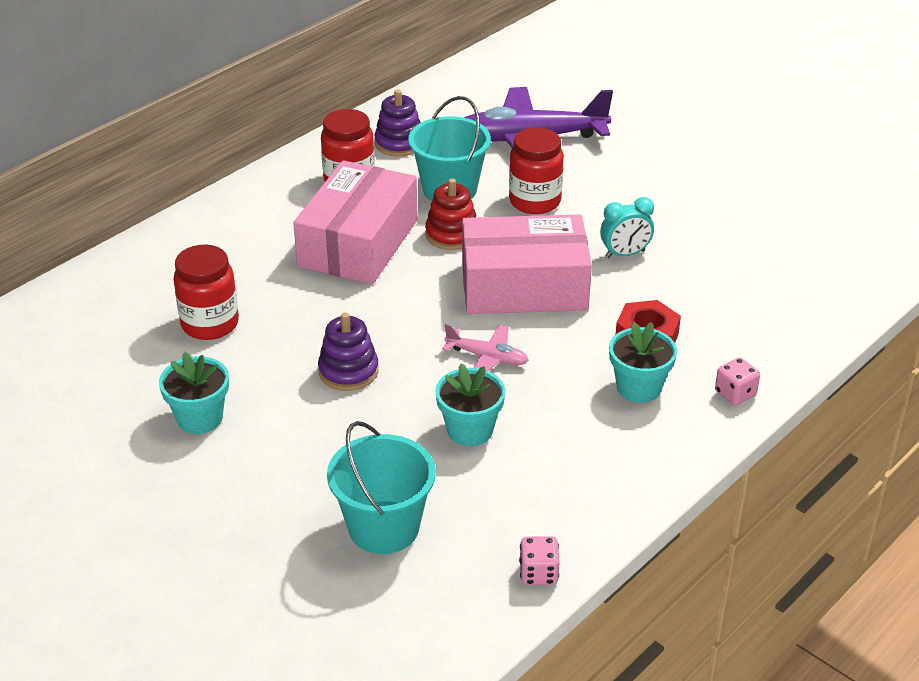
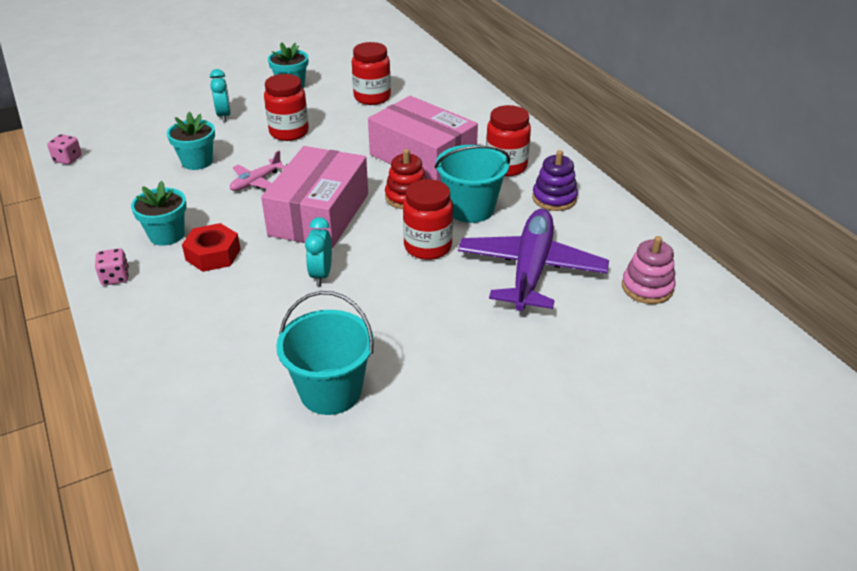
camera: 110 degrees right, 0 degrees up
(329, 456) = (224, 116): none -> turquoise clock
(348, 371) = (289, 132): purple stacking toy -> red jar
(384, 527) = (154, 122): turquoise bucket -> turquoise bucket (330, 391)
(515, 82) = (647, 287): none -> pink stacking toy

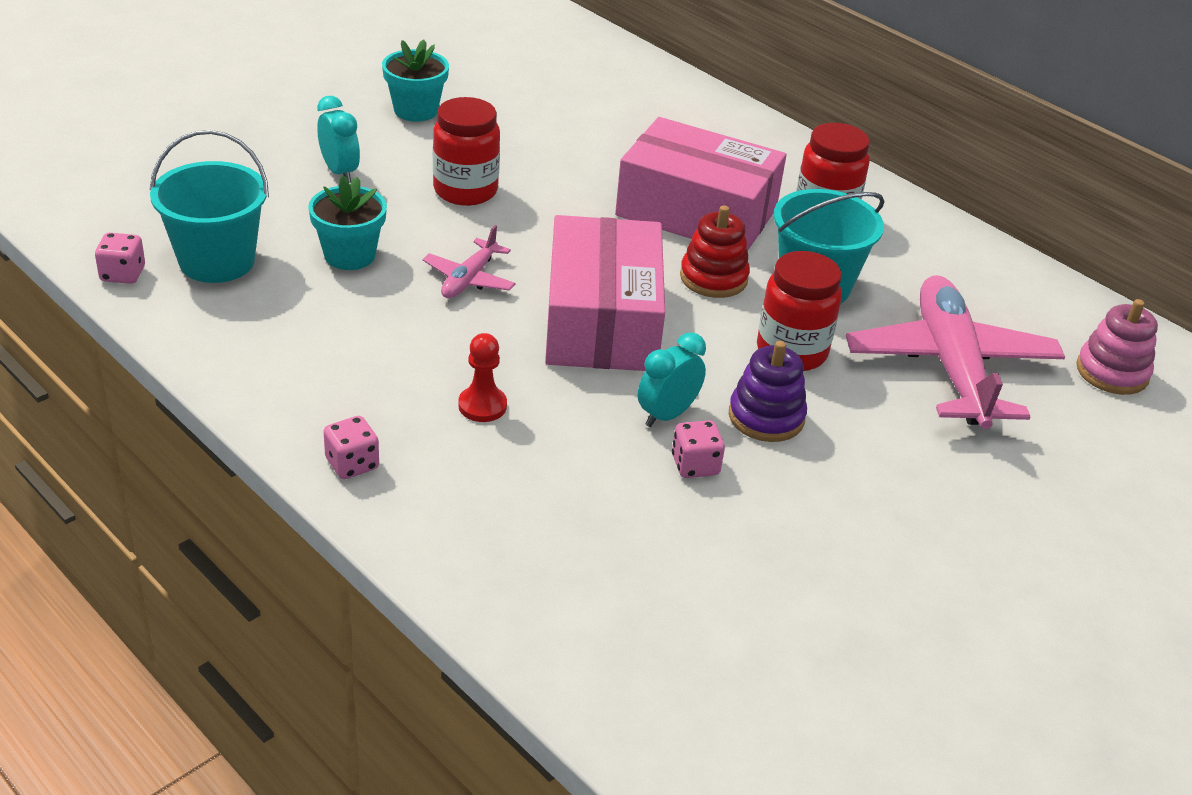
camera: 20 degrees left, 0 degrees up
(167, 235) = (386, 384): turquoise flower pot -> none
(213, 254) = (482, 406): red nut -> red pawn
(318, 307) = (695, 465): none -> pink dice
(321, 275) = (667, 415): turquoise clock -> turquoise clock turned 60 degrees clockwise
(330, 391) = (793, 585): turquoise bucket -> turquoise bucket (217, 261)
(372, 97) = (558, 120): red jar -> none
(531, 269) = (950, 366): purple plane -> pink plane
(554, 198) = (919, 257): purple stacking toy -> purple stacking toy (766, 417)

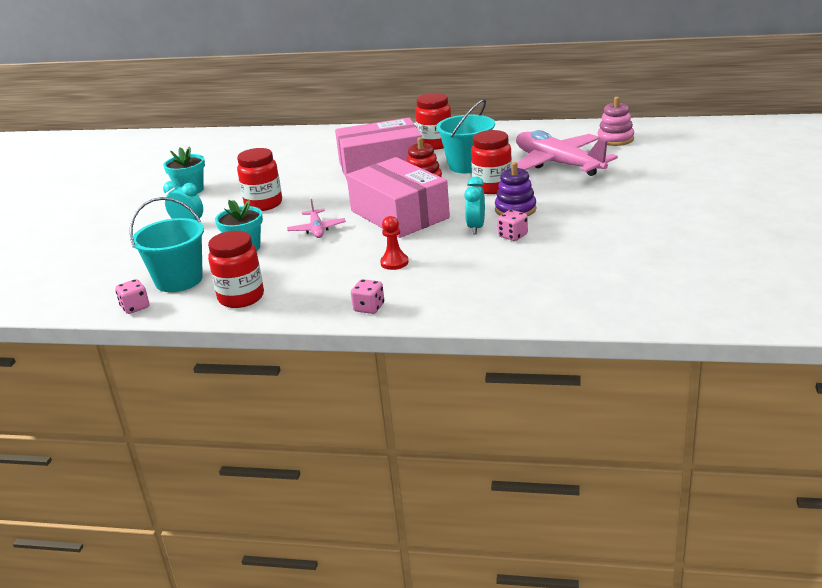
camera: 30 degrees left, 10 degrees down
(242, 339) = (241, 298): none -> red jar

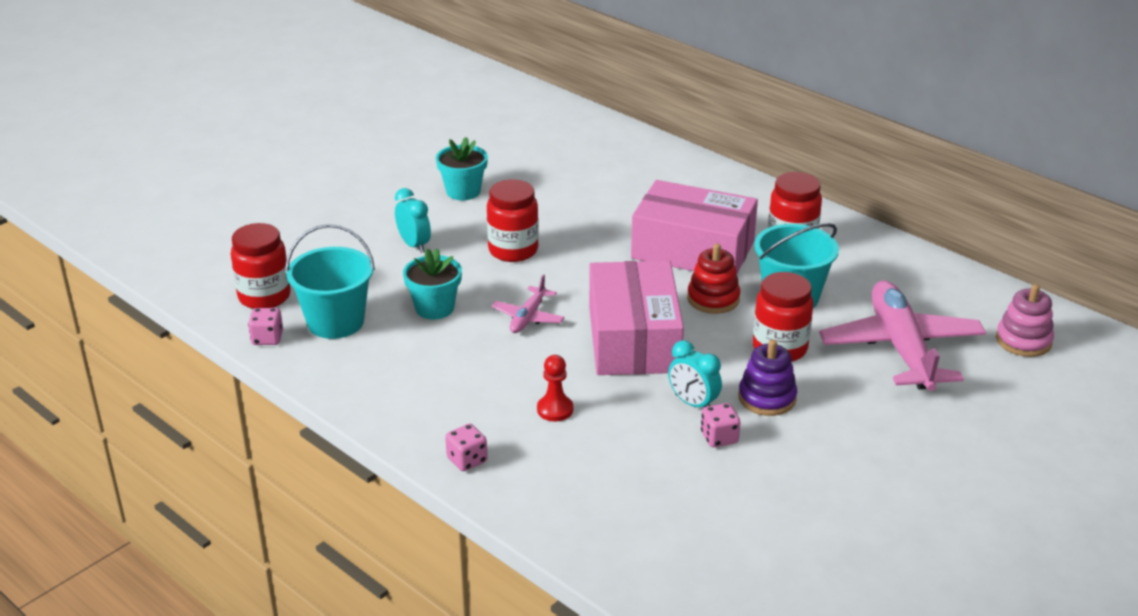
camera: 30 degrees right, 5 degrees up
(241, 298) = (367, 378): red jar -> red jar (264, 297)
(476, 228) = (693, 403): turquoise clock -> turquoise clock turned 90 degrees counterclockwise

